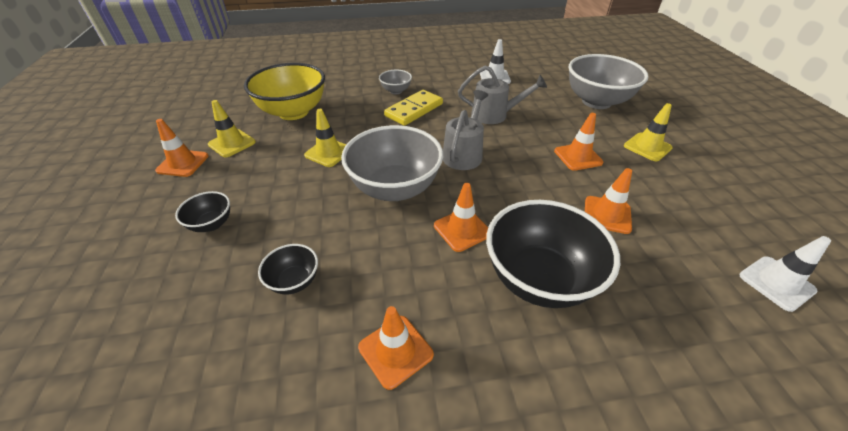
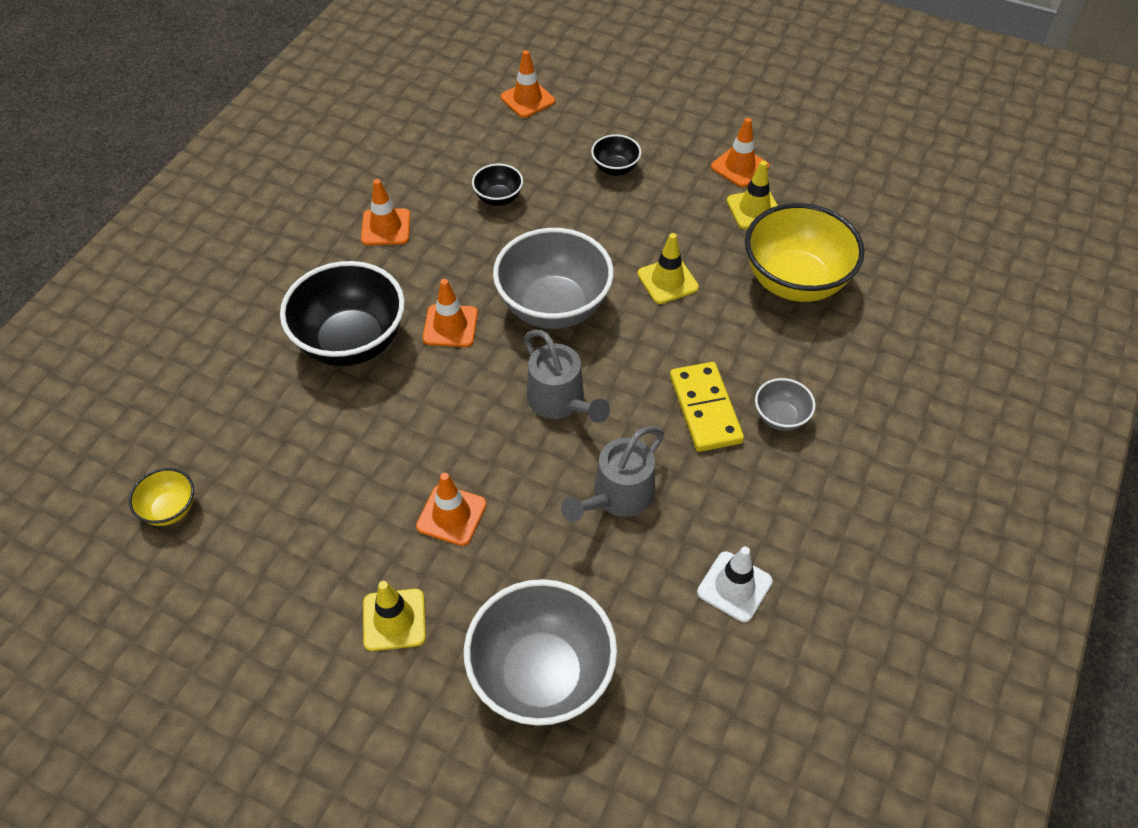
camera: 125 degrees right, 10 degrees up
(607, 215) = (354, 456): orange traffic cone -> orange traffic cone (527, 99)
(776, 283) = (170, 509): white traffic cone -> yellow bowl

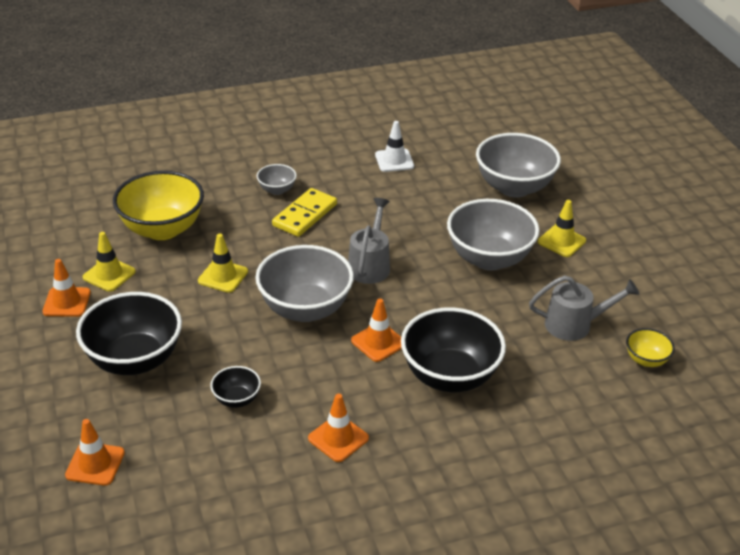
camera: 135 degrees left, 15 degrees down
(451, 515) = (489, 259): orange traffic cone -> grey bowl
(615, 168) = (134, 360): black bowl -> black bowl, size x2.12
(617, 497) = (399, 214): grey watering can -> grey watering can (575, 324)

